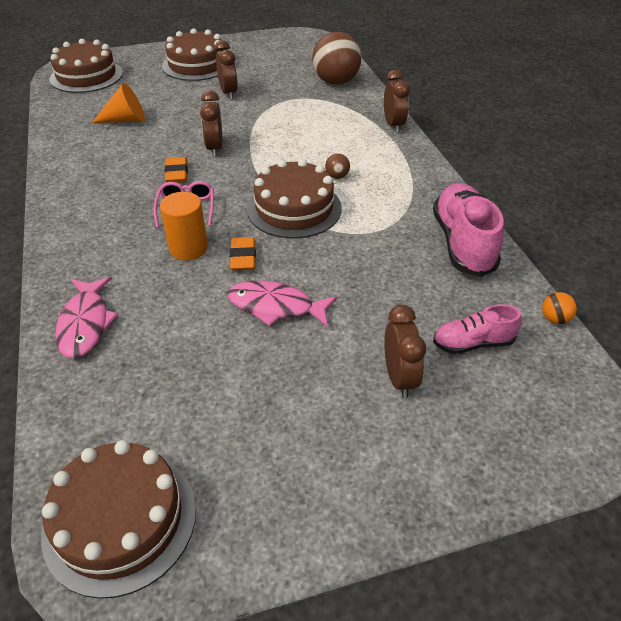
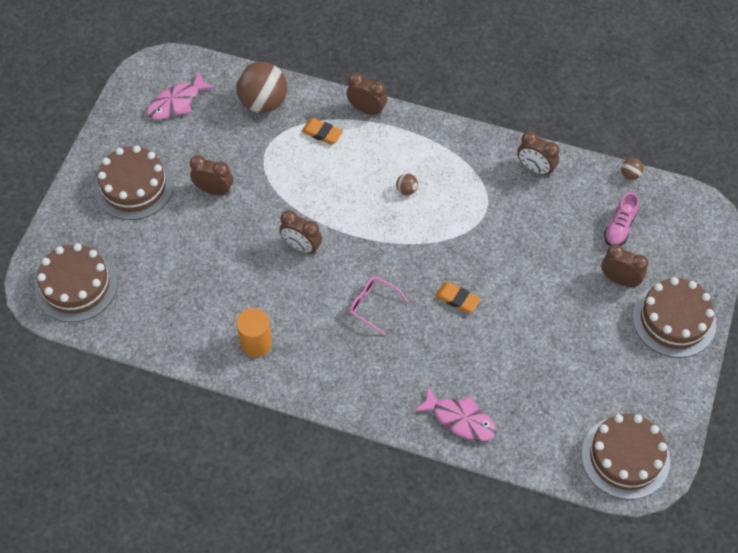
camera: 55 degrees left, 15 degrees up
(125, 120) = (198, 289): orange cone -> none
(177, 173) = (319, 290): orange eraser -> orange eraser (322, 133)
(188, 248) = (423, 326): orange cylinder -> orange cylinder (256, 343)
(275, 306) = (519, 307): pink fish -> pink fish (177, 102)
(294, 208) = (425, 239): brown cake -> brown cake (674, 320)
(463, 243) = (535, 169): pink shoe -> brown clock
(554, 319) = (630, 175): orange ball -> brown ball

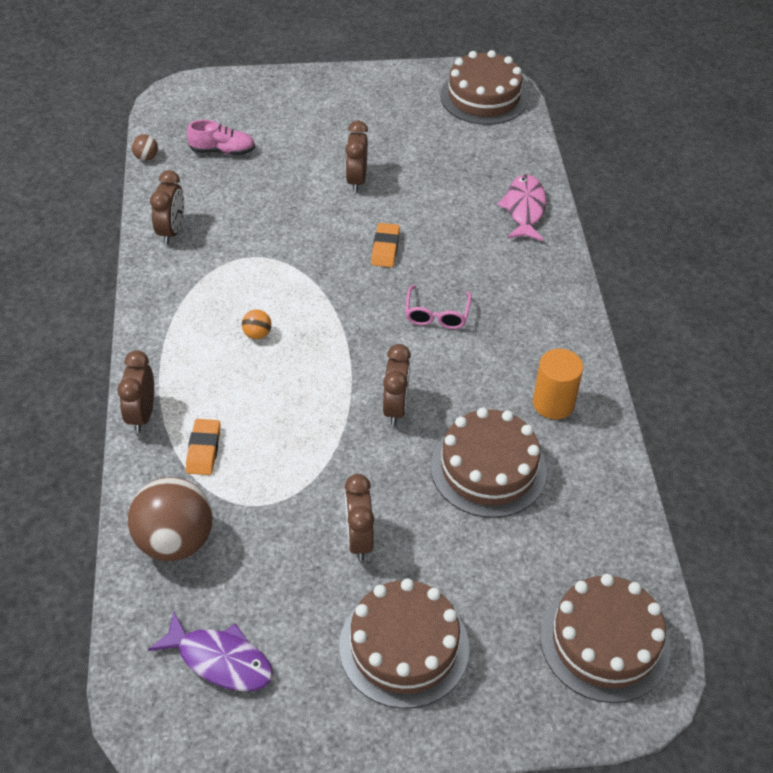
camera: 115 degrees left, 10 degrees down
(177, 102) = (220, 660): pink fish -> purple fish
(406, 190) = (257, 334): brown ball -> orange ball
(619, 279) = (290, 138): brown clock -> brown clock (356, 180)
(674, 320) = (316, 95): brown cake -> brown cake (488, 468)

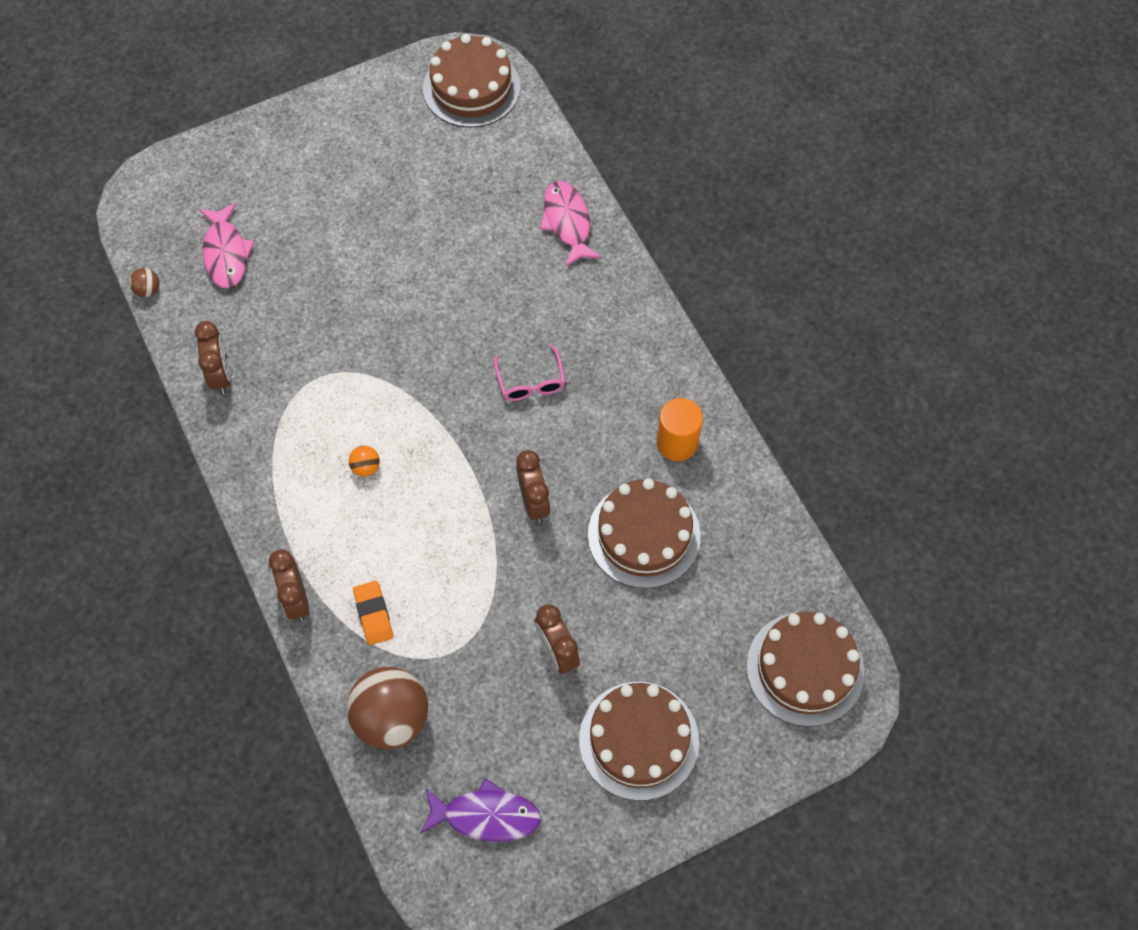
camera: 20 degrees left, 15 degrees up
(222, 151) = (226, 253): pink shoe -> pink fish
(356, 180) = (383, 244): brown clock -> none
(385, 248) = (448, 320): orange eraser -> none

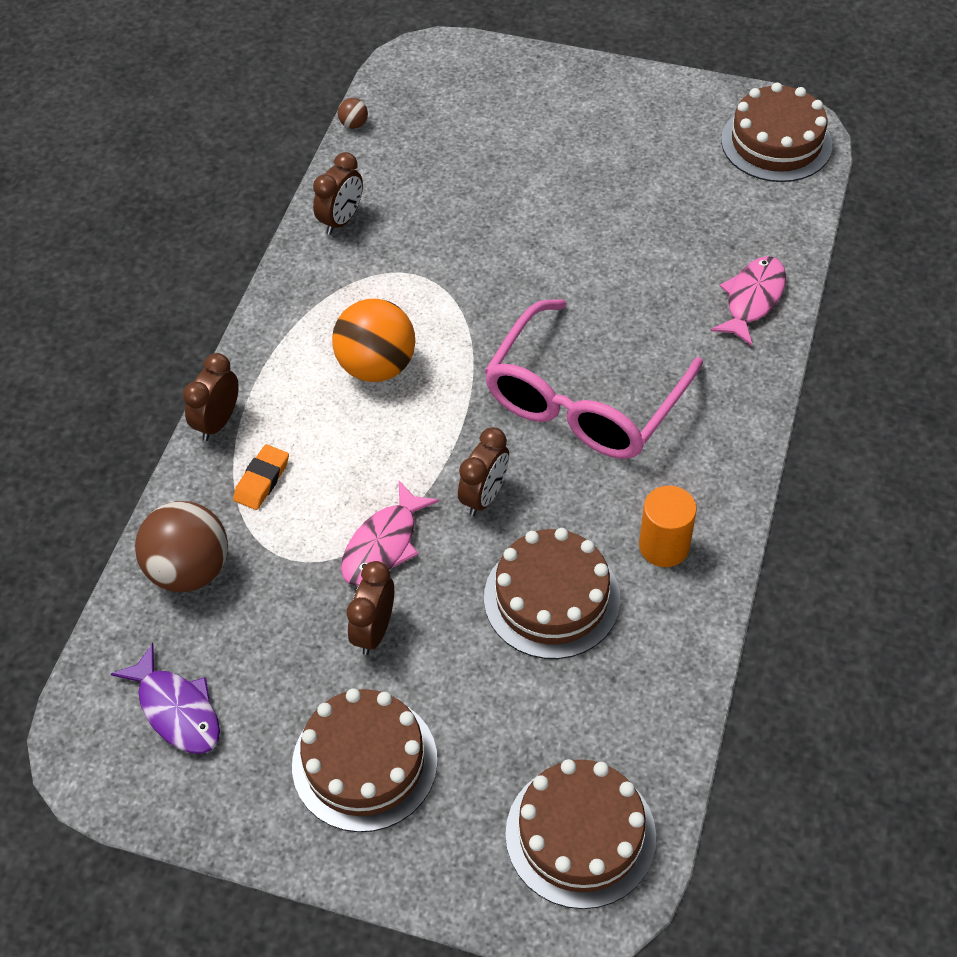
camera: 45 degrees right, 10 degrees down
(226, 253) = (440, 137): pink fish -> pink fish (383, 545)
(366, 467) = (377, 366): orange ball -> orange ball, size x2.41
(531, 382) = (584, 401): pink glasses -> pink glasses, size x2.41

